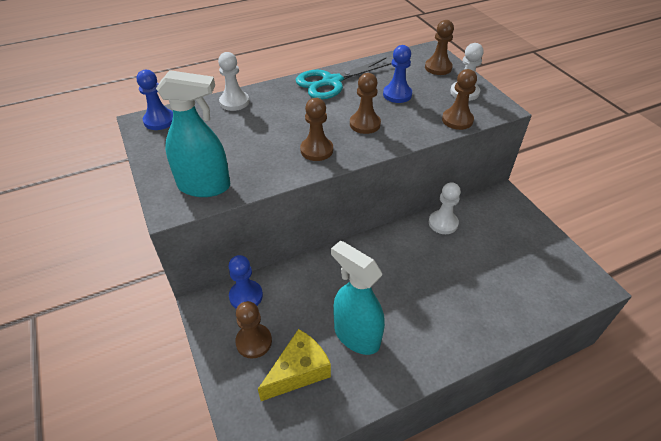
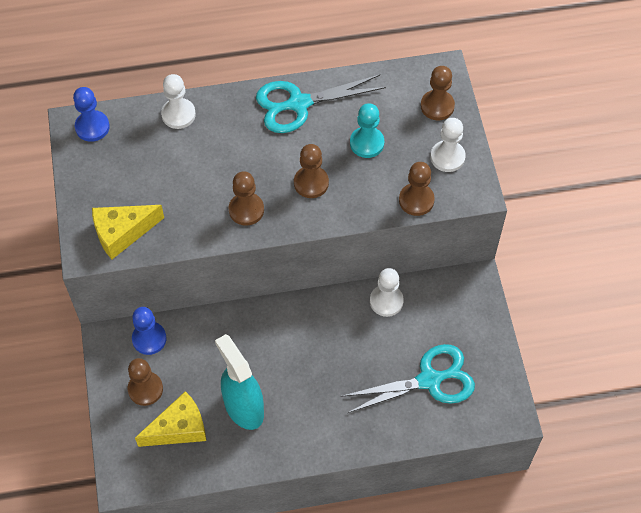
camera: 15 degrees right, 15 degrees up
(204, 186) = (122, 233): turquoise spray bottle -> yellow cheese
(397, 94) = (367, 143): blue pawn -> turquoise pawn
(510, 273) = (429, 380): none -> turquoise scissors

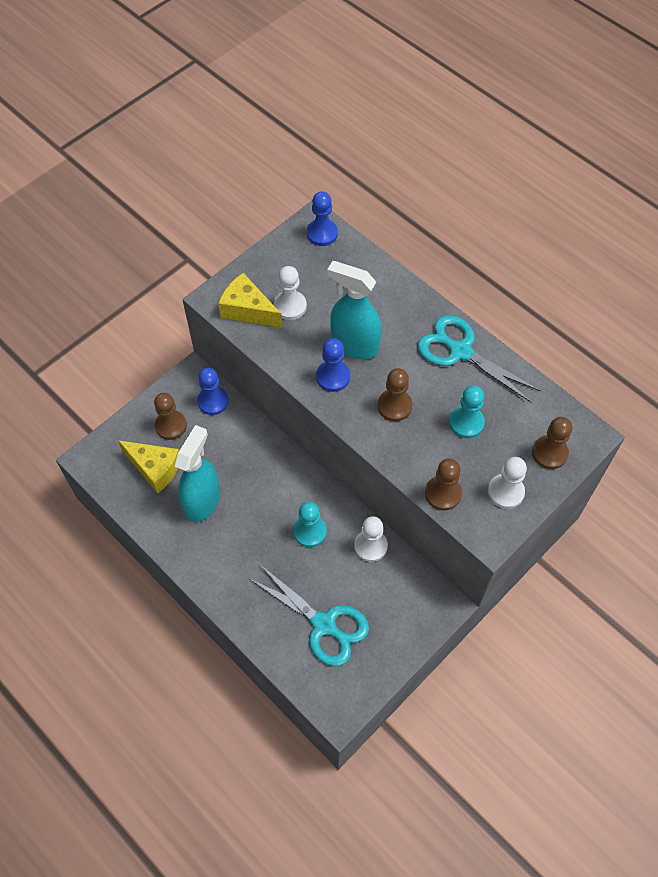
camera: 55 degrees right, 0 degrees up
(178, 114) = (379, 279): white pawn -> white pawn (290, 306)
(228, 174) = (354, 345): none -> turquoise spray bottle
(246, 210) = (333, 377): brown pawn -> blue pawn
(338, 339) = (310, 531): none -> turquoise pawn

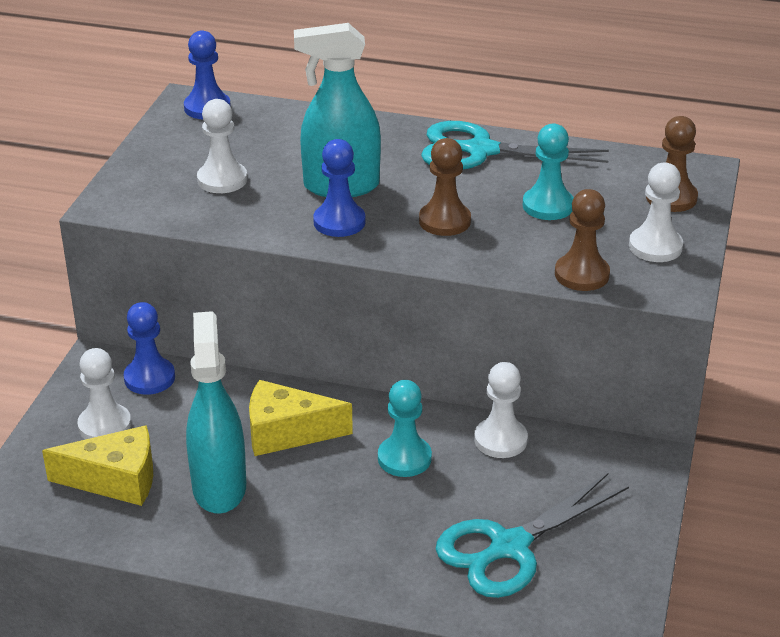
camera: 30 degrees left, 25 degrees down
(171, 426) = (105, 425): brown pawn -> white pawn
(248, 310) = (165, 200): yellow cheese -> yellow cheese (287, 432)
(324, 624) = (509, 547): turquoise scissors -> turquoise scissors turned 135 degrees clockwise

